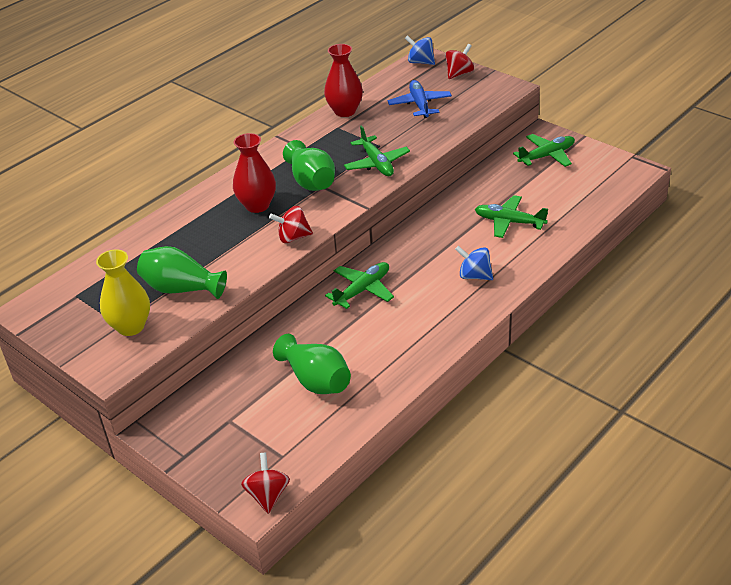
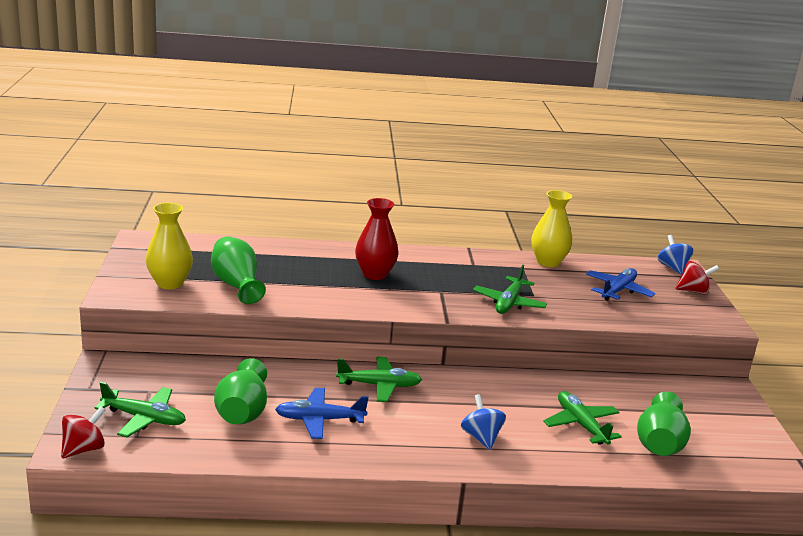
camera: 40 degrees right, 15 degrees down
(293, 237) = (360, 305): red spinning top -> none
(311, 181) = (439, 284): green vase -> green vase (659, 443)
(345, 111) = (548, 262): red vase -> yellow vase
(370, 344) = (319, 420): none -> blue plane
(547, 156) = (705, 405): green plane -> green plane (144, 418)

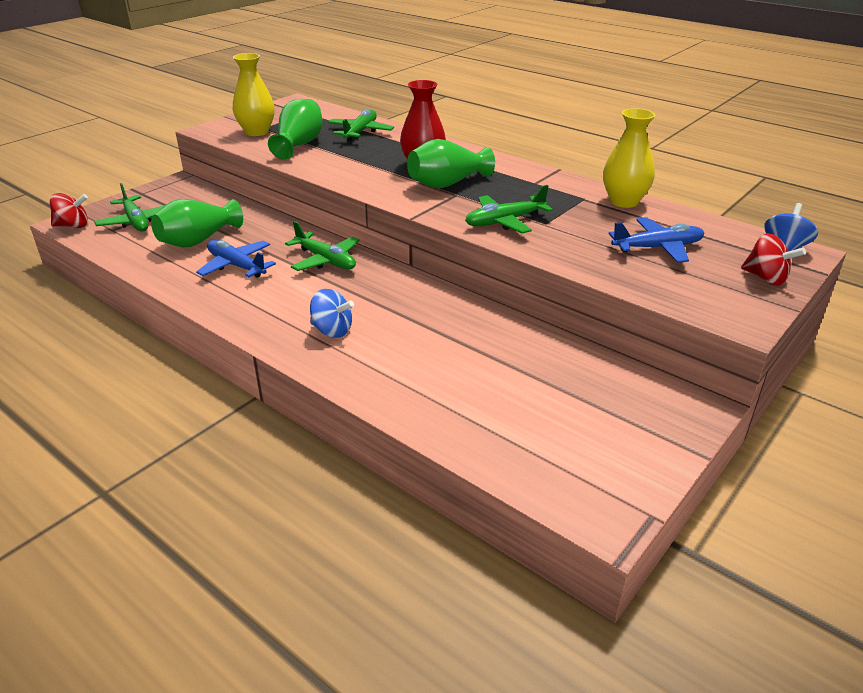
camera: 45 degrees right, 10 degrees up
(481, 437) = (332, 330): blue spinning top -> blue spinning top turned 90 degrees clockwise
(581, 424) = (445, 361): green plane -> green plane (360, 132)
(659, 443) = (497, 415): green vase -> green vase (447, 184)

